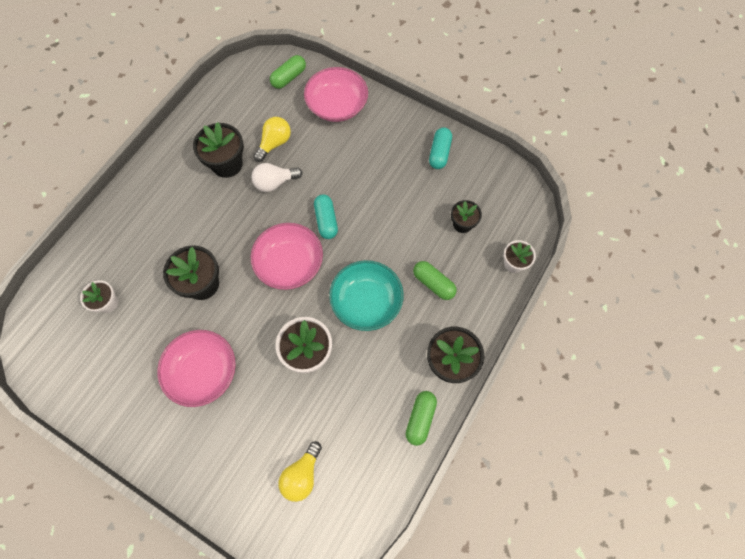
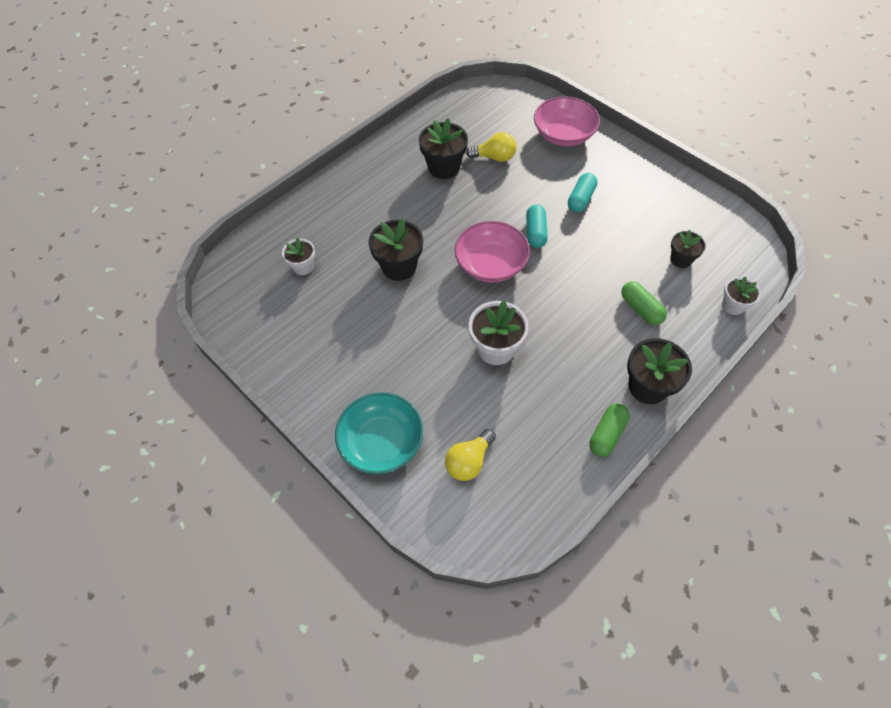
camera: 15 degrees right, 10 degrees down
(203, 371) = (384, 344): pink bowl -> none
(274, 143) = (494, 157): yellow light bulb -> yellow light bulb turned 45 degrees clockwise
(275, 182) = (489, 191): white light bulb -> none
(289, 77) = (519, 104): green capsule -> none
(366, 301) = (565, 312): turquoise bowl -> turquoise bowl (381, 442)
(439, 153) = (665, 192): turquoise capsule -> turquoise capsule (581, 199)

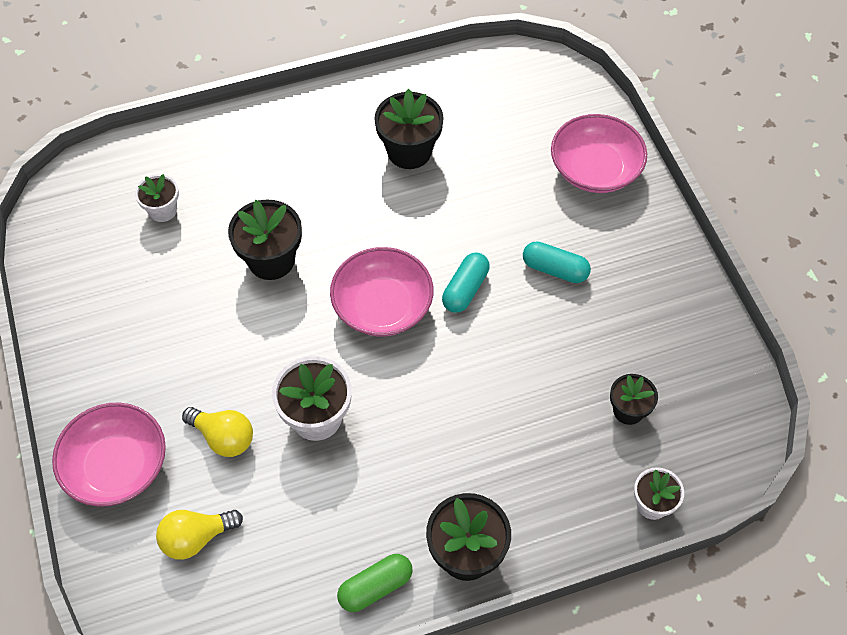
camera: 25 degrees right, 0 degrees up
(381, 442) = (116, 466): turquoise bowl -> pink bowl
(494, 157) = (482, 164): yellow light bulb -> yellow light bulb (223, 438)
(581, 199) = (555, 269): turquoise capsule -> turquoise capsule turned 60 degrees clockwise
(641, 309) = (528, 451): green capsule -> none

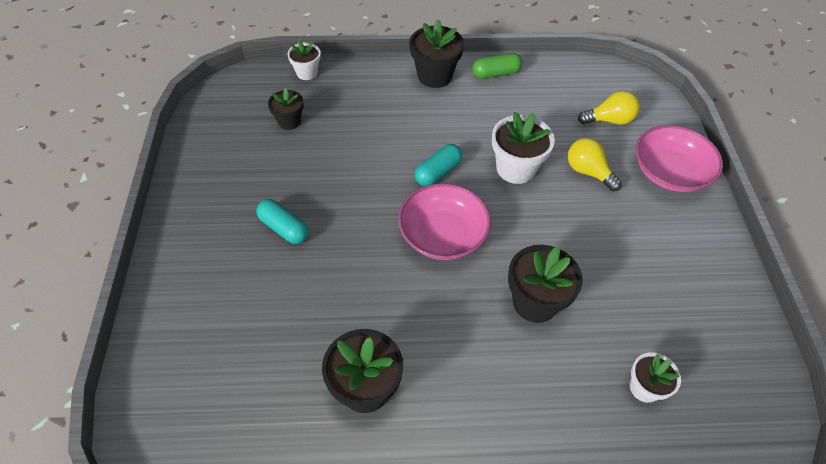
camera: 165 degrees left, 5 degrees down
(465, 289) = (367, 231): turquoise capsule -> turquoise capsule (438, 172)
(595, 169) = (189, 313): pink bowl -> none

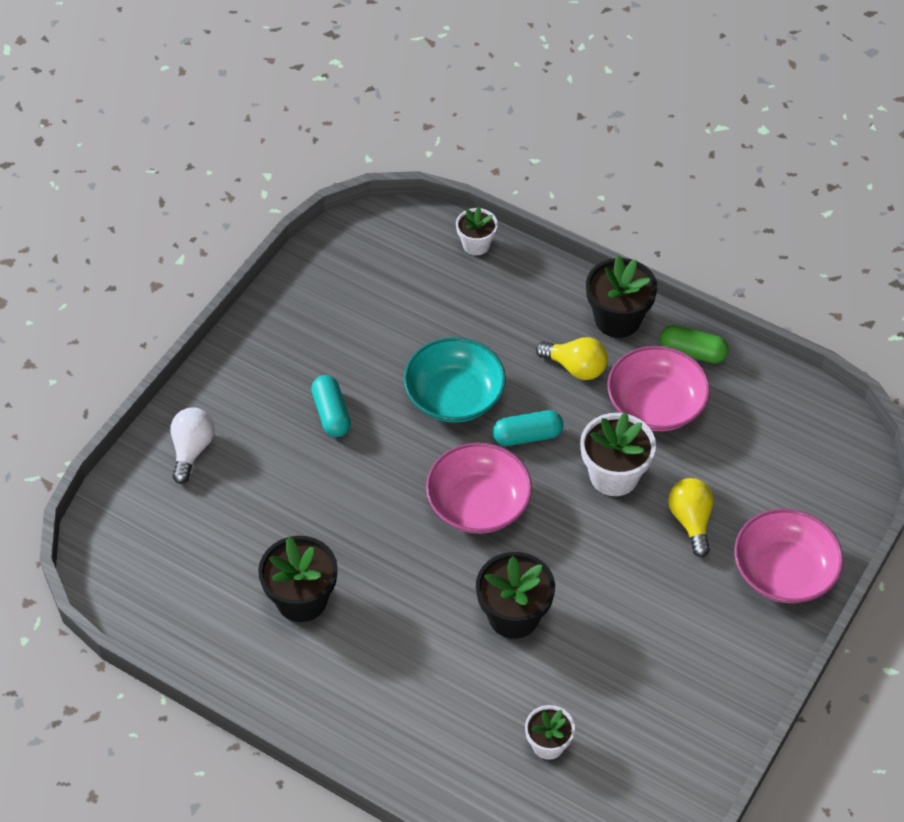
camera: 35 degrees right, 0 degrees up
(184, 315) = (192, 450): none -> white light bulb
(289, 121) = (416, 297): black flower pot -> none
(366, 171) = (454, 396): none -> turquoise bowl
(502, 113) = (655, 404): none -> pink bowl
(609, 120) = (774, 477): yellow light bulb -> yellow light bulb (575, 367)

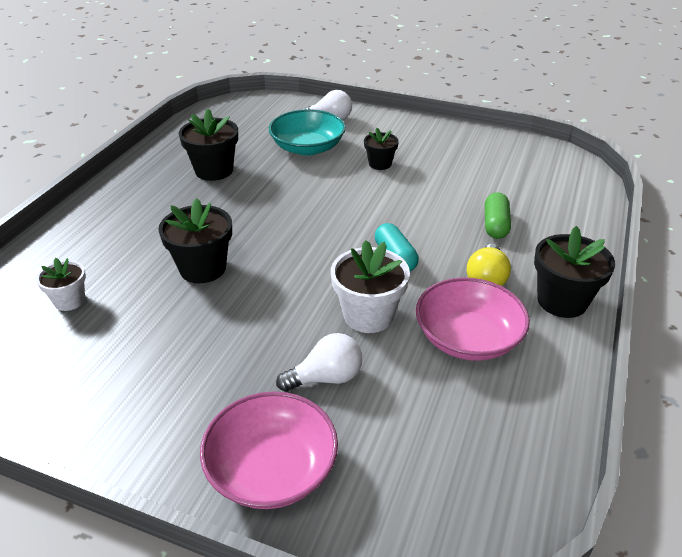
camera: 80 degrees right, 15 degrees down
(331, 413) = (380, 164): turquoise capsule -> black flower pot
(454, 396) = (421, 215): turquoise bowl -> turquoise bowl (307, 148)
(476, 244) = (589, 210): white flower pot -> none
(478, 503) = (315, 238): pink bowl -> none
(691, 521) = (326, 378): yellow light bulb -> white light bulb
(692, 352) = (552, 361): green capsule -> green capsule (495, 225)

